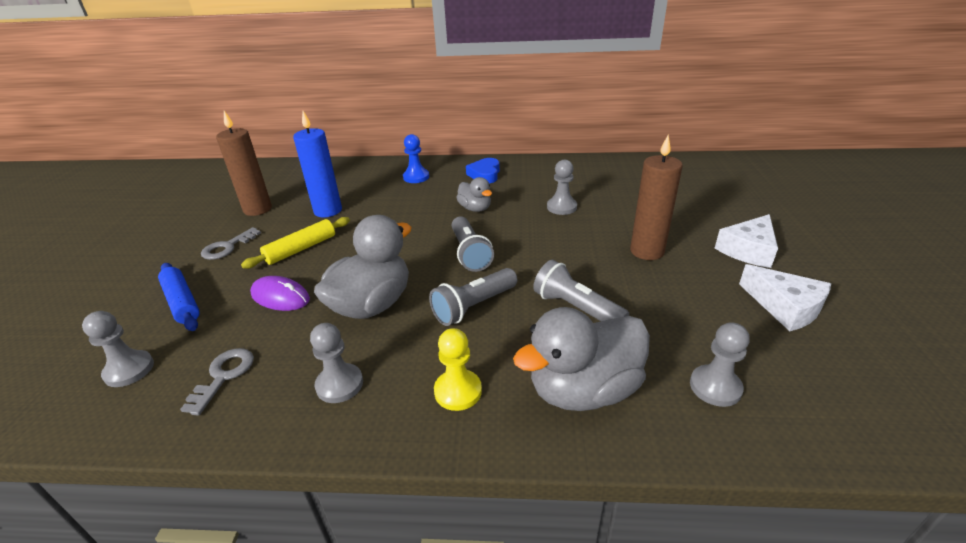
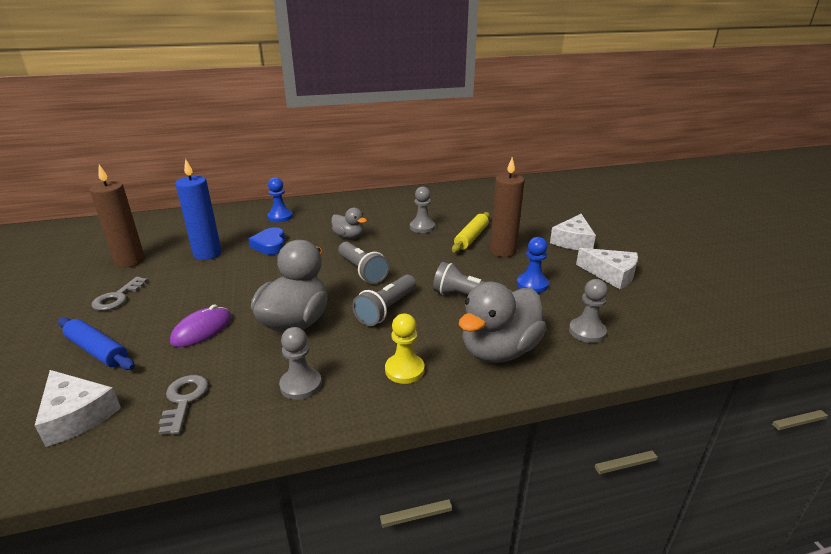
camera: 20 degrees left, 5 degrees down
(129, 370) = (77, 415): grey pawn -> white cheese
(280, 297) = (202, 330): purple mouse -> purple mouse turned 60 degrees counterclockwise
(301, 249) = (199, 288): yellow rolling pin -> yellow rolling pin (471, 237)
(485, 174) = (343, 209): blue heart -> blue heart (270, 245)
(666, 303) = (532, 284): none -> blue pawn

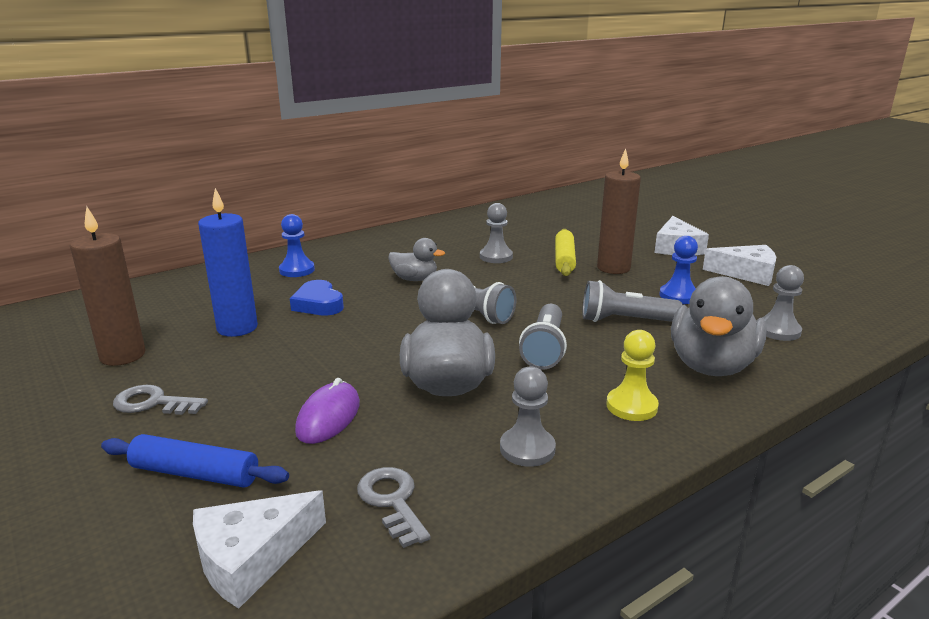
camera: 20 degrees left, 5 degrees down
(77, 415) = (252, 557): white cheese -> white cheese turned 120 degrees clockwise
(118, 297) = (153, 403): grey key -> grey key turned 105 degrees clockwise

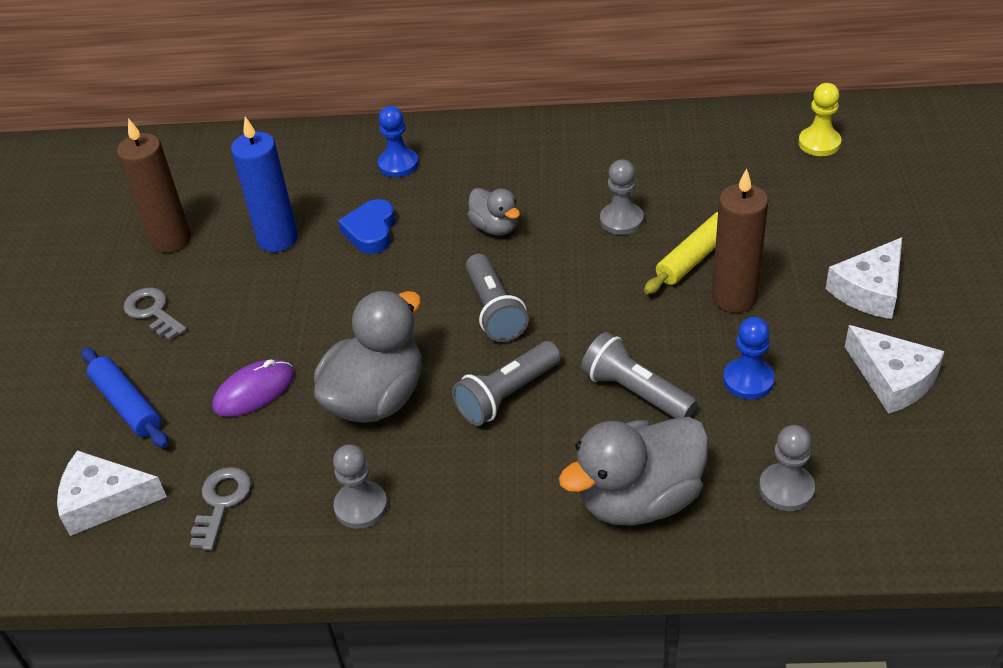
camera: 40 degrees right, 20 degrees up
(631, 406) = (498, 508): yellow pawn -> yellow pawn (819, 143)

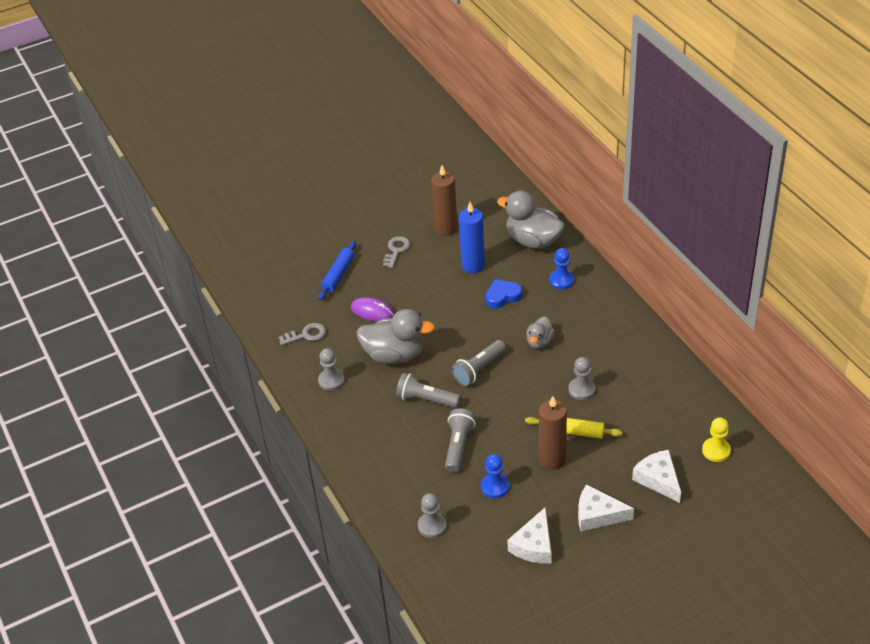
camera: 60 degrees right, 0 degrees up
(104, 501) = (285, 298): white cheese -> white cheese (658, 479)
(639, 499) = (392, 474): grey duck -> grey duck (533, 240)

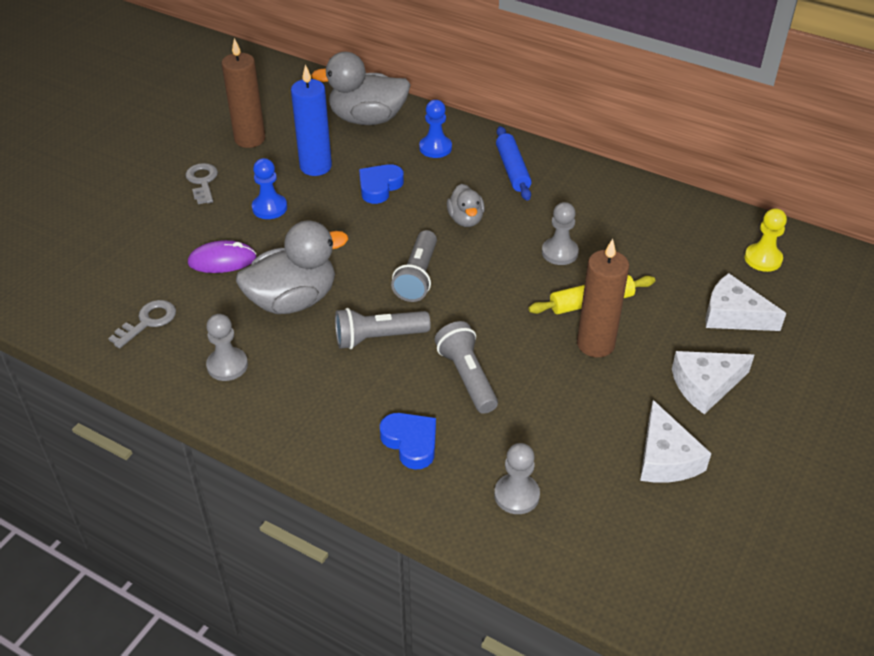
camera: 35 degrees left, 0 degrees up
(338, 275) = (142, 234): blue rolling pin -> blue rolling pin (512, 169)
(397, 470) = (411, 442): none -> blue heart
(495, 487) = (555, 407): blue pawn -> blue pawn (269, 208)

